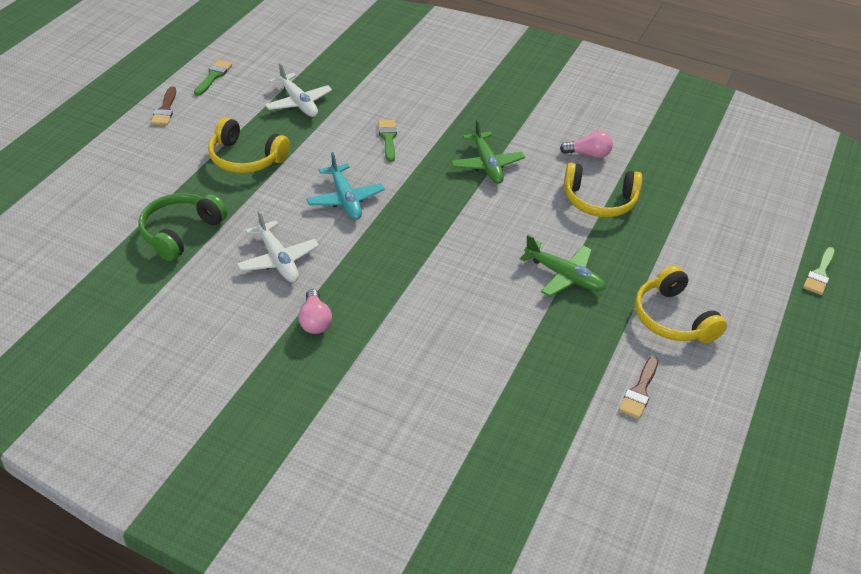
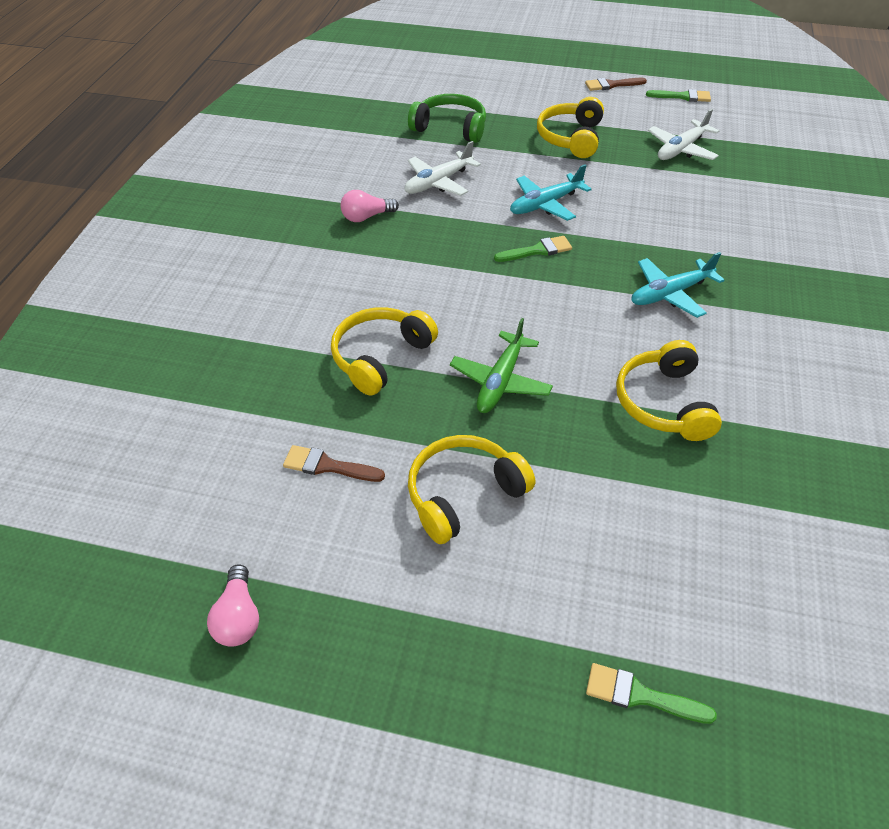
camera: 80 degrees right, 5 degrees up
(388, 138) = (665, 215): green brush -> green brush (537, 250)
(487, 164) = (670, 294): green plane -> turquoise plane
(521, 341) = (380, 357): none -> yellow headphones
(588, 154) = (758, 383): pink light bulb -> pink light bulb (238, 617)

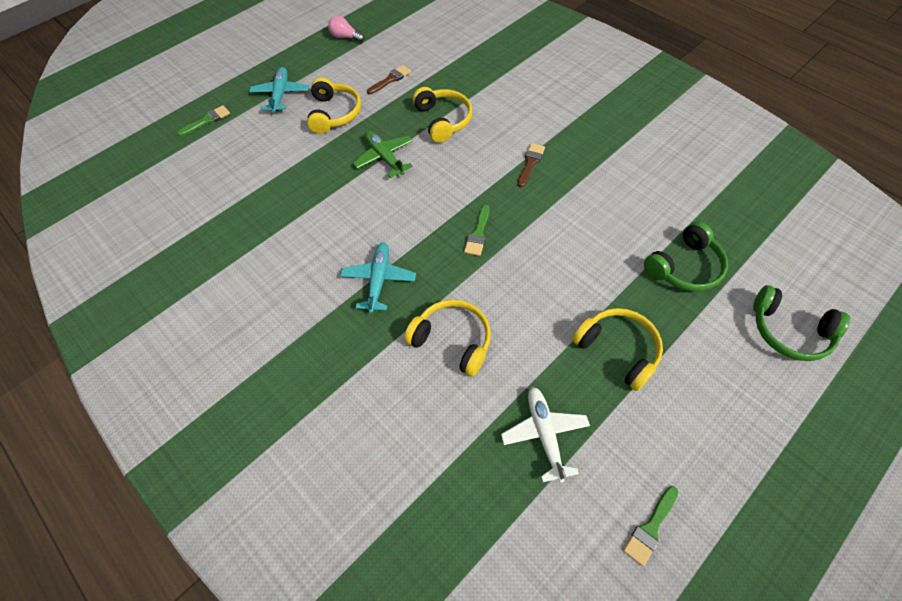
camera: 125 degrees right, 10 degrees up
(366, 217) = (580, 163): pink light bulb -> none
(438, 182) = (600, 219): white plane -> none
(466, 77) = (789, 331): none -> green headphones
(545, 204) = (528, 270): turquoise plane -> turquoise plane (280, 94)
(611, 85) = (713, 466): brown brush -> brown brush (530, 163)
(663, 403) = (308, 215): yellow headphones -> yellow headphones (452, 340)

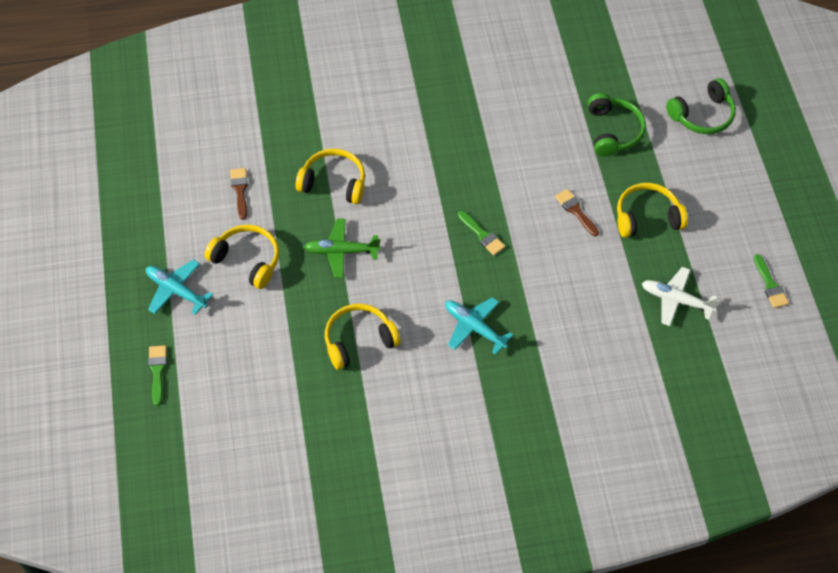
camera: 60 degrees left, 0 degrees up
(345, 37) = (137, 192): pink light bulb -> none
(452, 340) = (566, 310): yellow headphones -> yellow headphones (358, 340)
(530, 163) = (438, 154): brown brush -> brown brush (575, 211)

